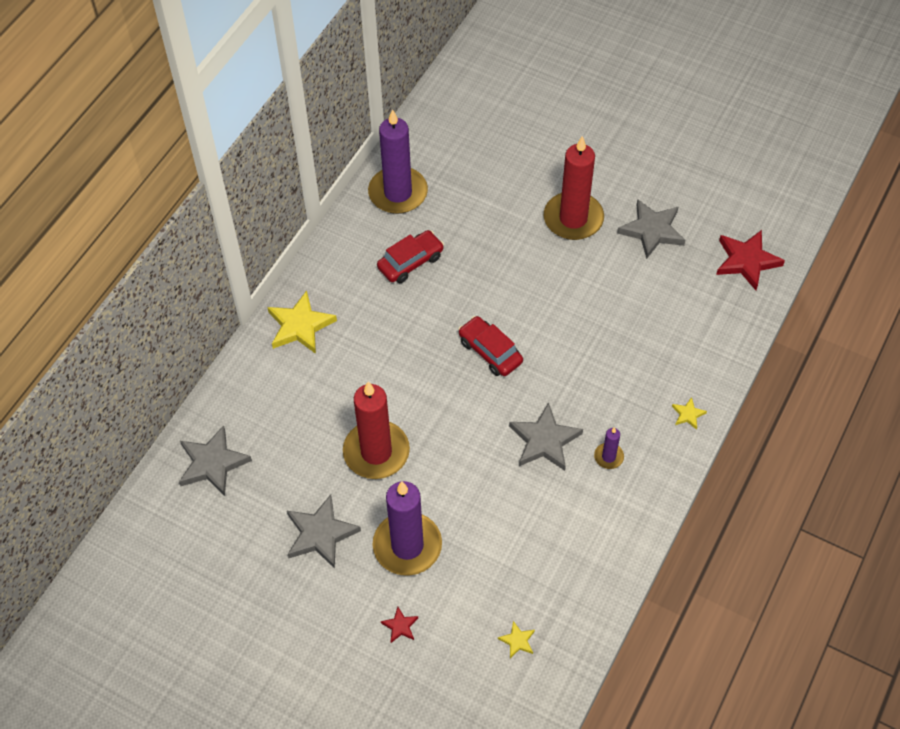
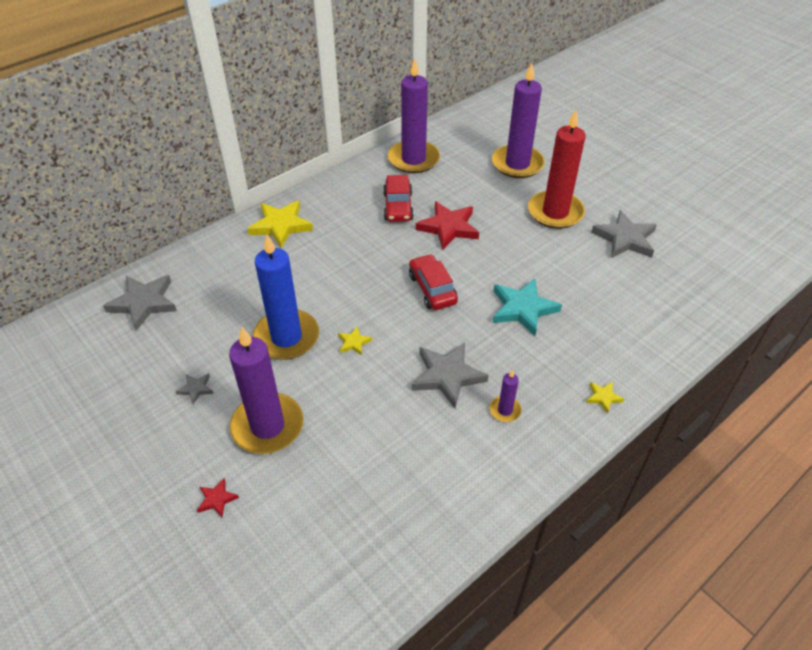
camera: 20 degrees right, 10 degrees down
(320, 534) = (196, 389): grey star -> grey star, size x0.48
(376, 452) = (286, 337): red candle -> blue candle
(410, 262) = (398, 206): red car -> red car turned 105 degrees clockwise
(511, 165) = (517, 164): none -> purple candle
(517, 641) = (325, 559): yellow star -> yellow star (354, 342)
(584, 345) = (523, 309): none -> turquoise star
(746, 261) = (710, 285): red star -> red star (448, 227)

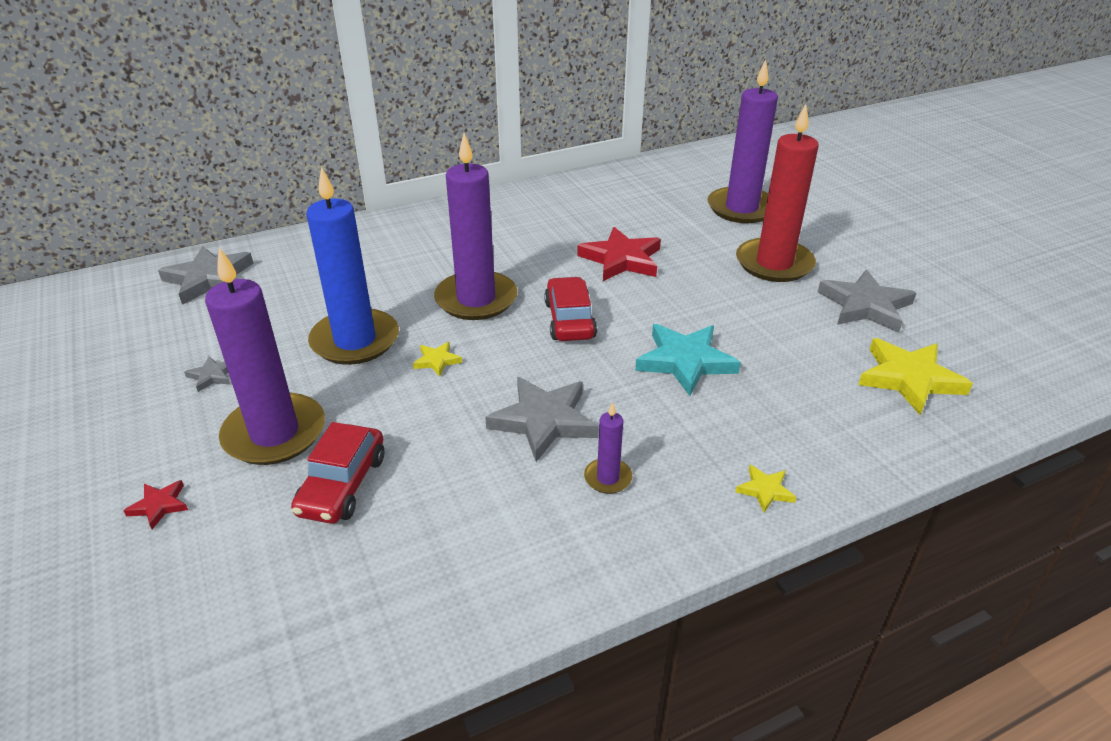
camera: 15 degrees right, 10 degrees down
(281, 226) = (412, 229): yellow star -> yellow star (909, 379)
(398, 206) = (566, 230): red car -> red car (342, 485)
(413, 159) = (608, 187): purple candle -> purple candle (476, 299)

